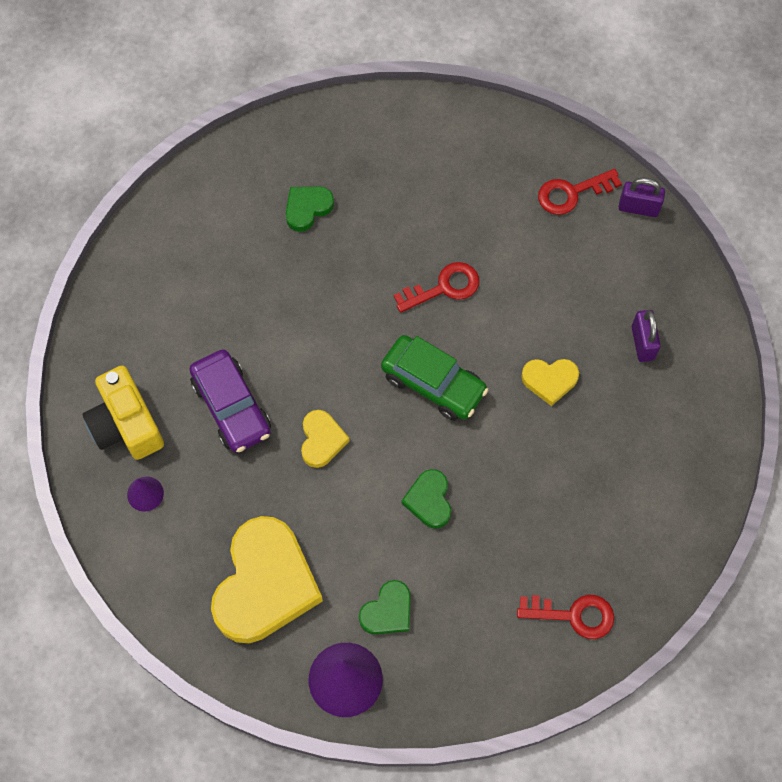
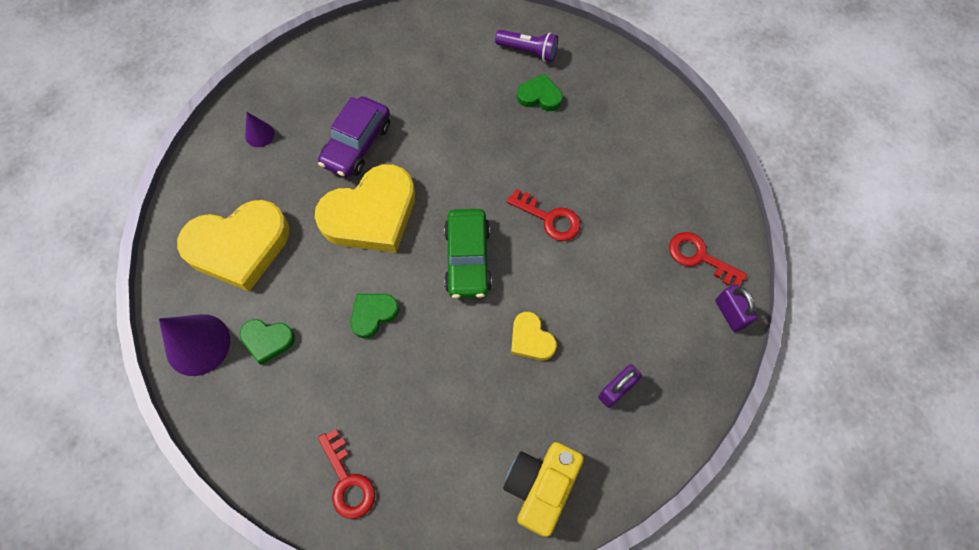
camera: 55 degrees right, 0 degrees up
(126, 424) = (301, 93): yellow camera -> yellow camera (540, 487)
(247, 184) = (528, 51): none -> purple flashlight
(322, 440) = (371, 214): yellow heart -> yellow heart, size x2.10

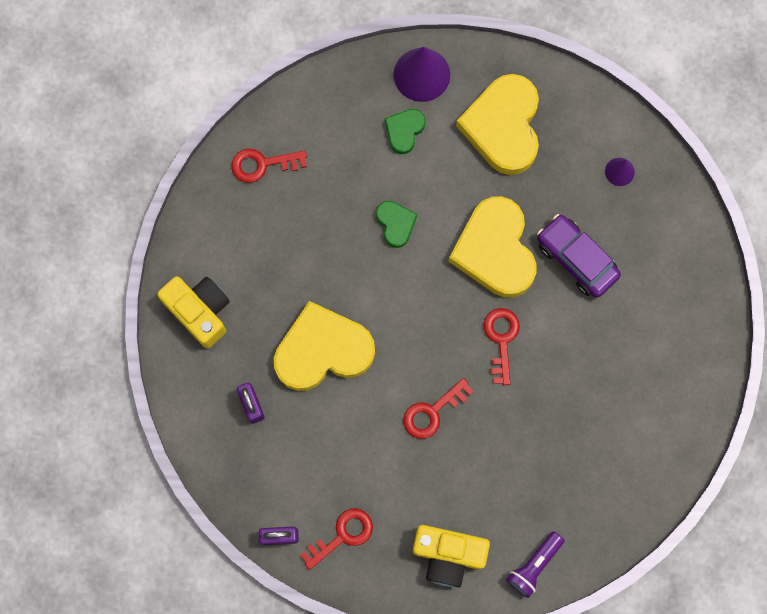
camera: 110 degrees right, 10 degrees up
(457, 182) = (501, 340): none -> red key
(468, 259) = (418, 322): green car -> none
(528, 51) = (633, 467): purple flashlight -> purple flashlight (534, 565)
(531, 339) = (323, 350): yellow heart -> yellow heart, size x2.10
(539, 96) = (572, 456): green heart -> none
(671, 164) = (448, 555): none -> yellow camera

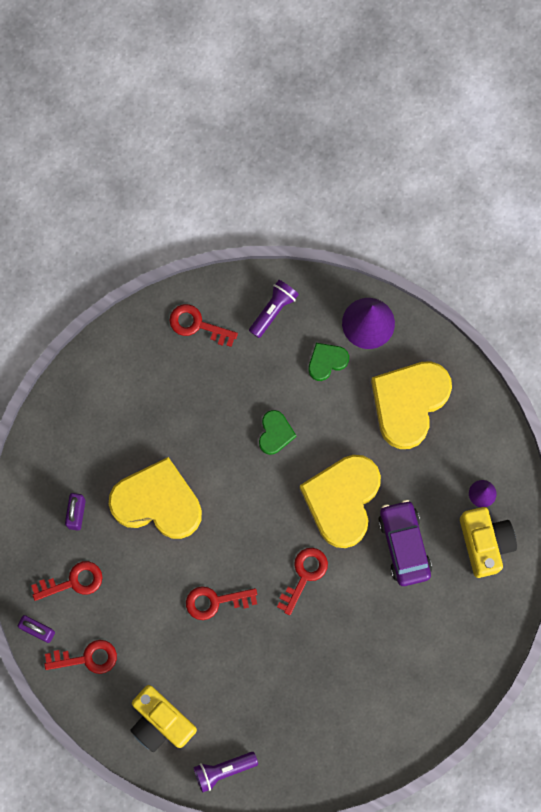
camera: 30 degrees right, 0 degrees up
(199, 311) = (79, 415): yellow camera -> yellow camera (485, 543)
(286, 471) = (73, 582): none -> red key
(326, 111) = (273, 310): none -> purple flashlight

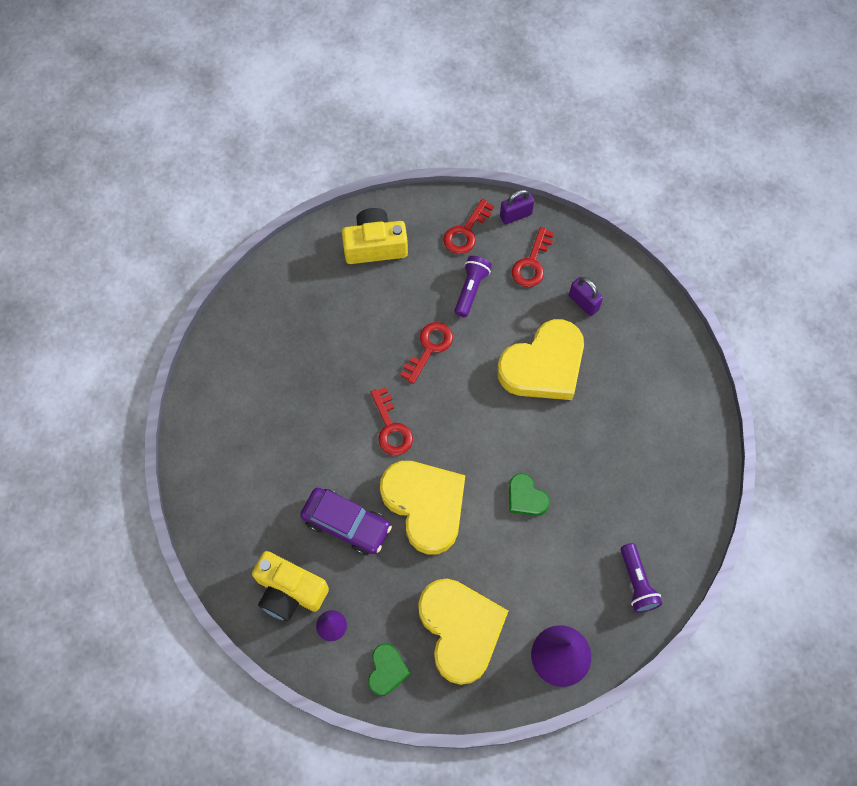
camera: 130 degrees right, 10 degrees down
(197, 325) = (671, 509): red key -> none
(223, 770) = (302, 260): purple flashlight -> purple flashlight (471, 289)
(326, 361) = (554, 590): green heart -> green heart (387, 670)

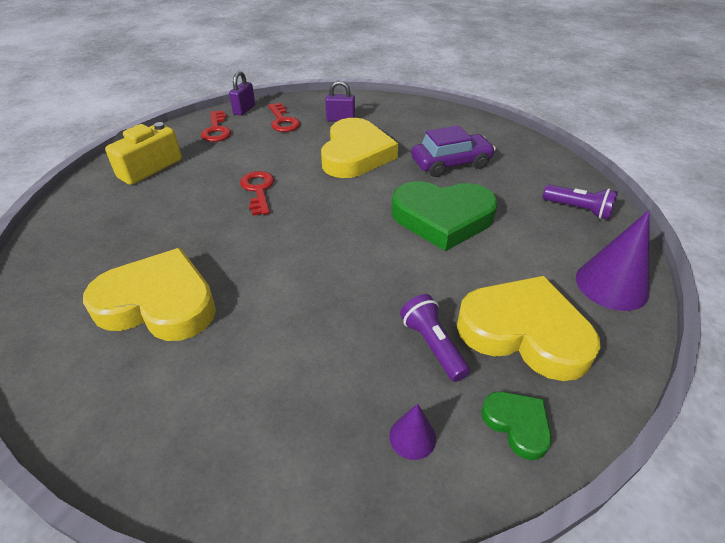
camera: 45 degrees left, 25 degrees down
(289, 591) = (329, 446): yellow camera -> none
(346, 524) = (322, 338): purple car -> purple car (451, 164)
(391, 427) = (282, 248): red key -> none
(425, 505) = (376, 274): yellow heart -> yellow heart (158, 303)
(471, 289) = (254, 150): purple flashlight -> purple flashlight (433, 345)
(526, 497) = (442, 218): green heart -> green heart, size x2.10

